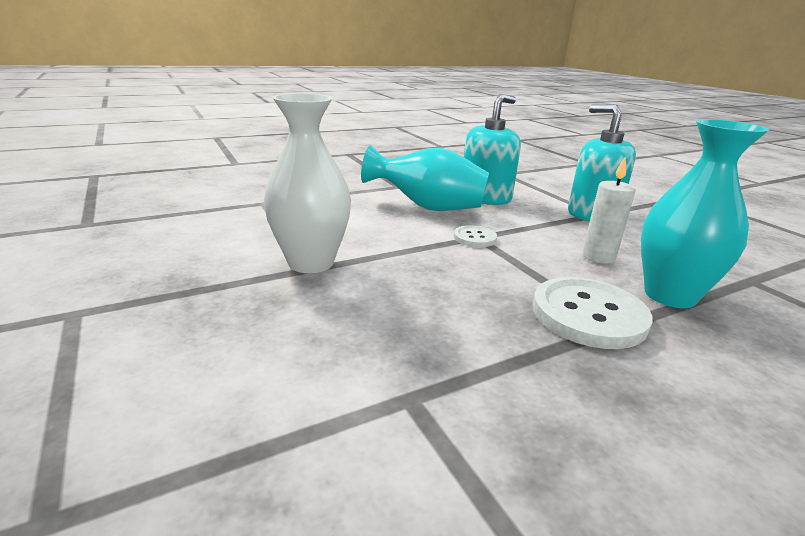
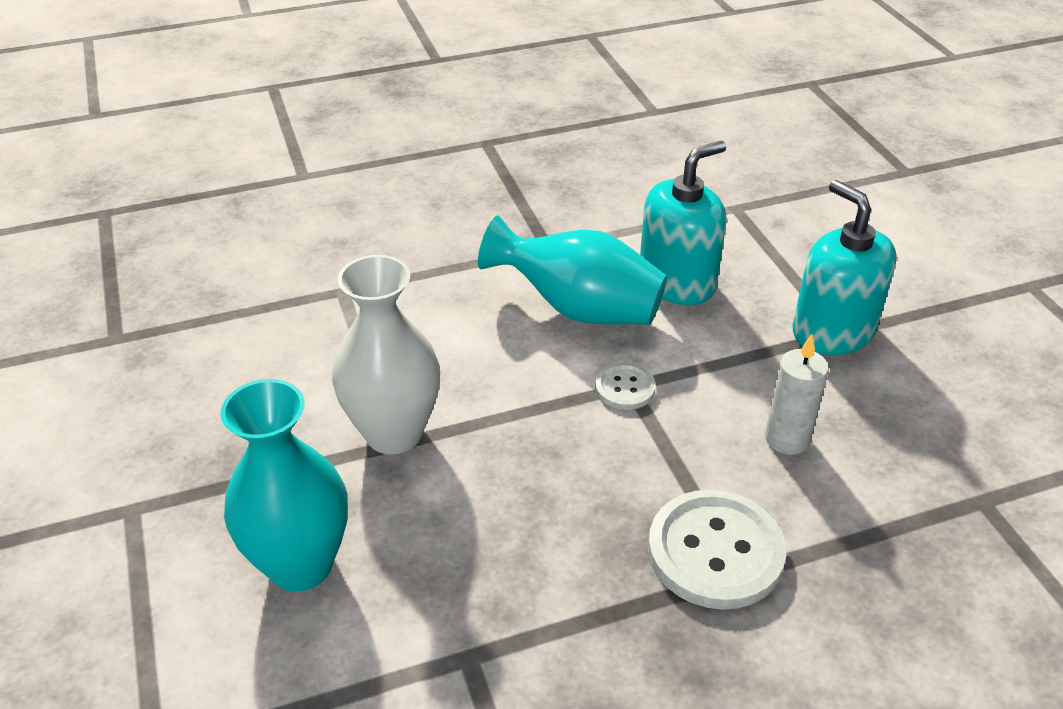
camera: 10 degrees right, 15 degrees up
(670, 295) = (843, 523): turquoise vase -> turquoise vase (300, 565)

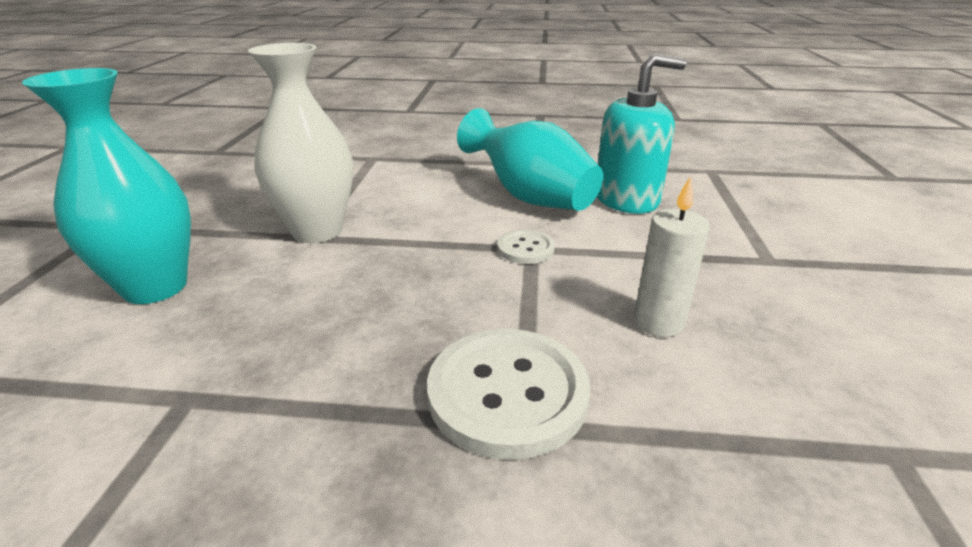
camera: 25 degrees right, 10 degrees down
(832, 331) = (760, 257): turquoise soap dispenser -> none

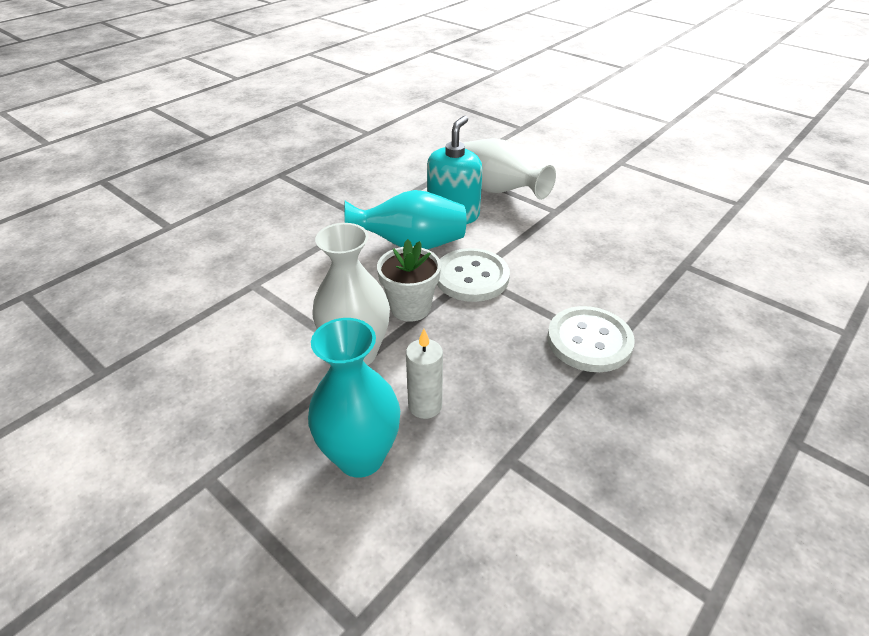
camera: 55 degrees left, 10 degrees up
(422, 232) = (410, 307): none -> white flower pot
(525, 249) = (471, 277): white button -> white button, size x1.94
(658, 322) = (574, 271): white candle -> white candle (425, 406)
(725, 207) = (497, 191): none -> white vase

